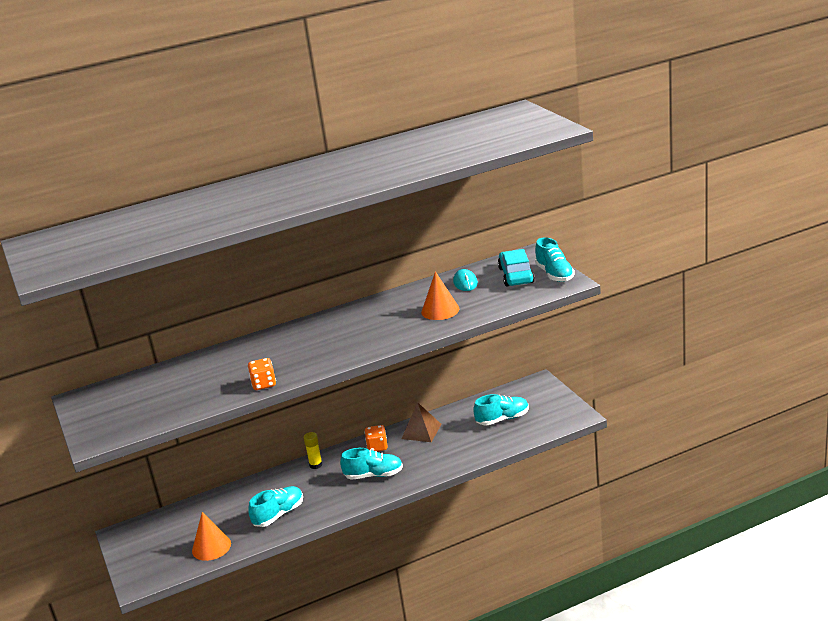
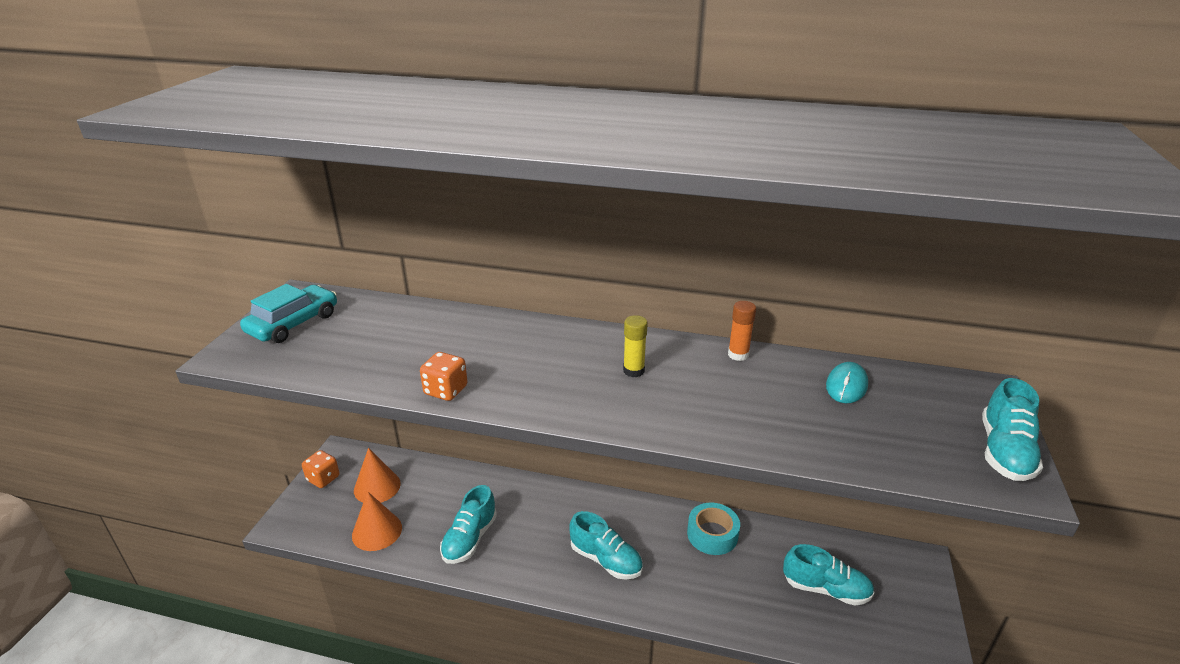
camera: 35 degrees right, 5 degrees up
(279, 514) = (470, 539): turquoise shoe -> turquoise shoe turned 120 degrees clockwise
(316, 465) = (566, 499): yellow glue stick -> yellow glue stick (633, 371)
(377, 447) = (646, 521): orange dice -> orange dice (323, 478)
(398, 295) = (738, 355): none -> orange glue stick
(421, 431) = (712, 534): brown pyramid -> turquoise tape
(440, 310) = (766, 411): orange cone -> orange cone (377, 487)
(516, 275) = (935, 417): turquoise car -> turquoise car (293, 323)

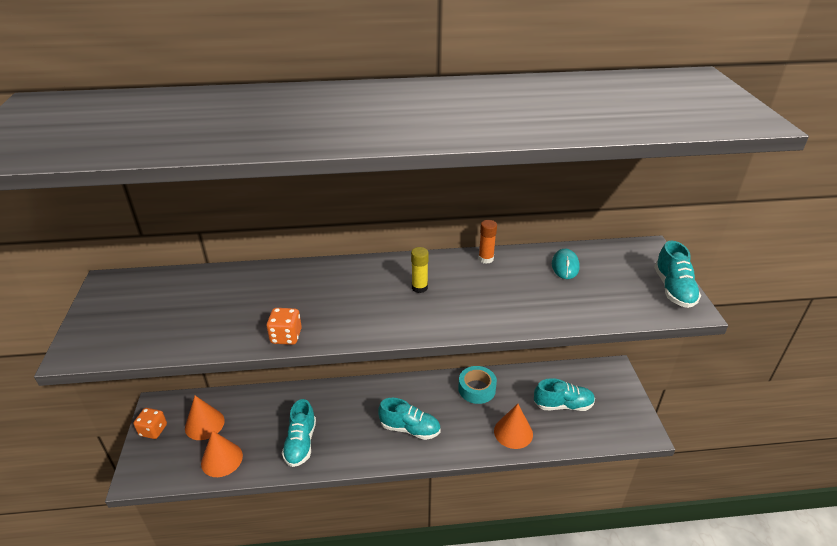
camera: 20 degrees left, 5 degrees up
(293, 323) = (120, 310): turquoise car -> none
(740, 605) = (513, 432): none -> orange cone

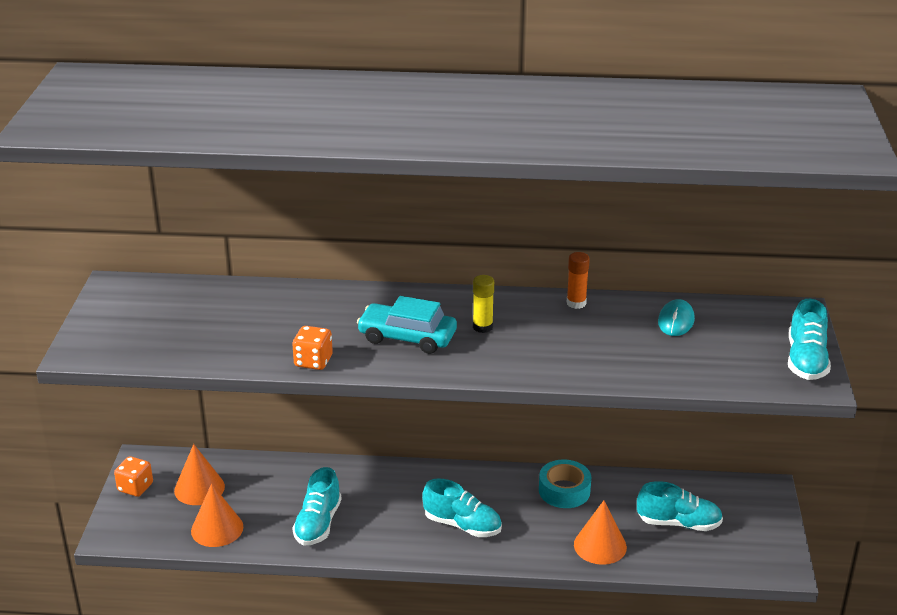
camera: 10 degrees right, 5 degrees down
(361, 304) = (407, 337): none -> turquoise car

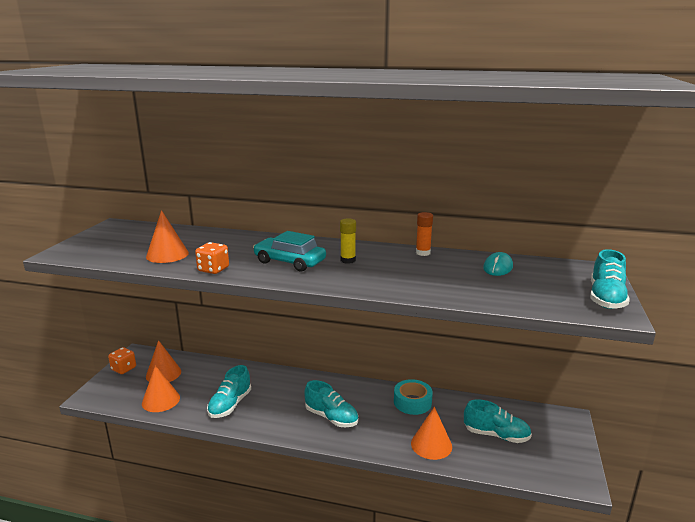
camera: 10 degrees right, 10 degrees down
(234, 340) = (167, 254): none -> orange cone

